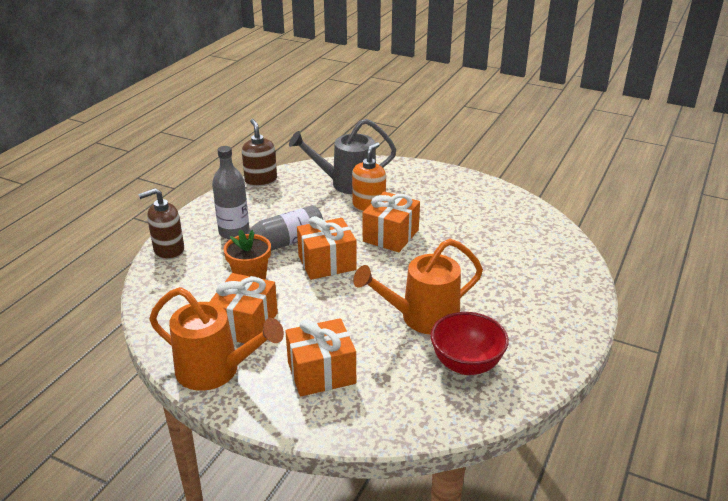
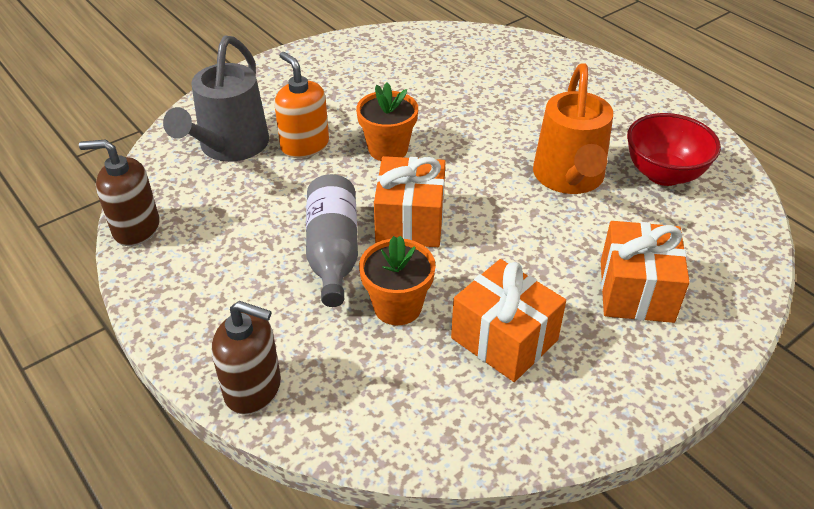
camera: 65 degrees left, 10 degrees up
(168, 250) = (253, 388): brown soap dispenser -> brown soap dispenser turned 75 degrees counterclockwise
(216, 371) = (594, 395): orange watering can -> none
(234, 232) = (261, 295): grey bottle -> none
(391, 236) = (388, 149): orange gift -> orange flower pot

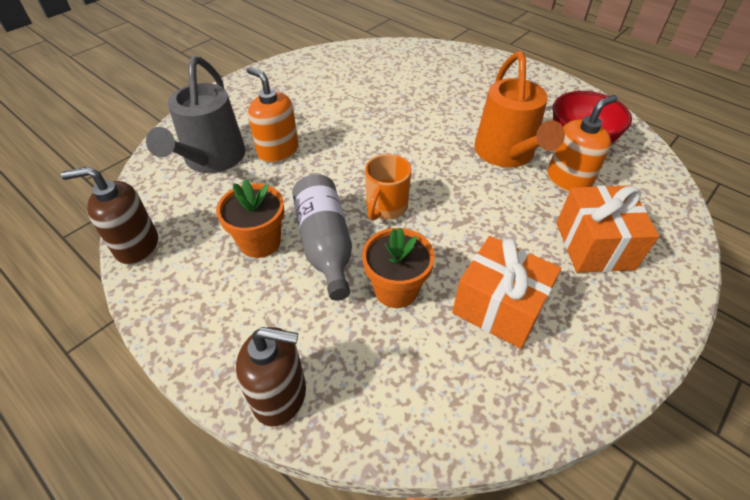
camera: 10 degrees left, 5 degrees up
(388, 149) = (350, 146): orange flower pot -> orange flower pot (260, 242)
(410, 221) = (386, 207): orange gift -> orange mug
(633, 216) = (568, 180): none -> orange soap dispenser

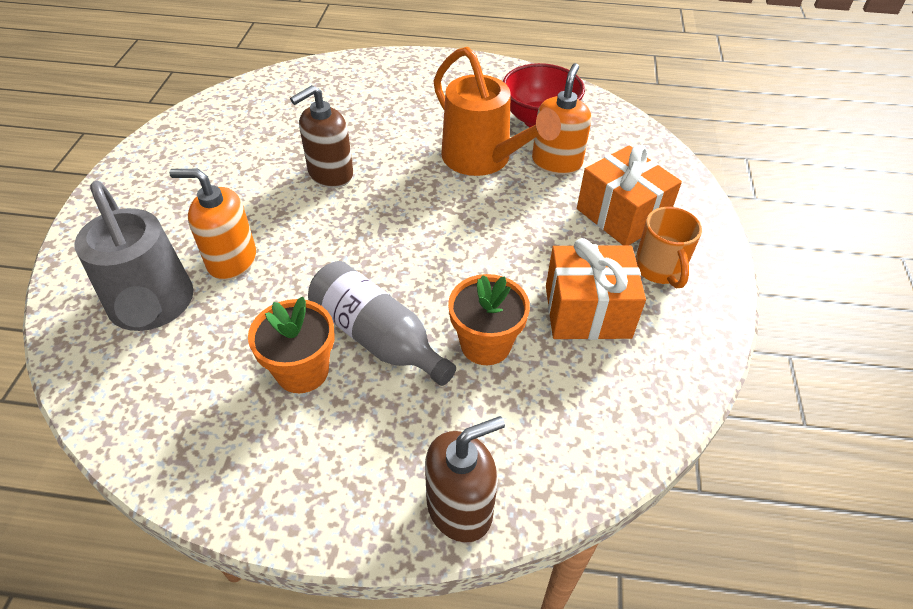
camera: 35 degrees left, 0 degrees up
(137, 246) = (149, 455): brown soap dispenser -> brown soap dispenser (330, 174)
(386, 207) = (409, 268): orange mug -> orange mug (659, 269)

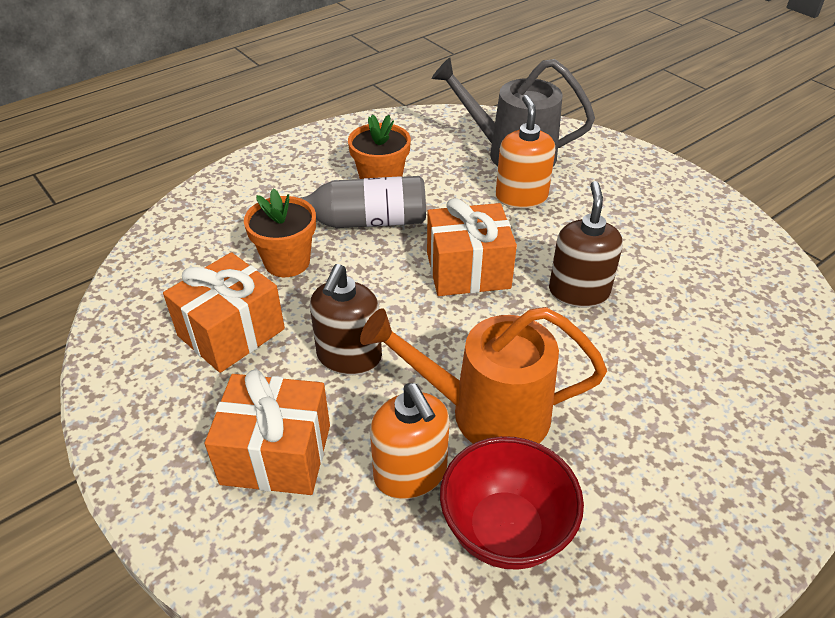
camera: 135 degrees right, 5 degrees down
(231, 260) = (521, 197): orange soap dispenser -> orange soap dispenser turned 60 degrees counterclockwise
(368, 235) = (468, 270): none -> orange gift
(460, 507) = (218, 189): brown soap dispenser -> brown soap dispenser (349, 357)
(659, 269) = (192, 417): orange mug -> none

